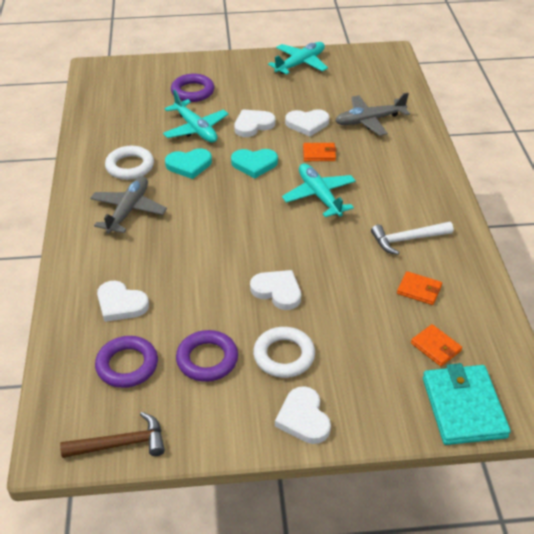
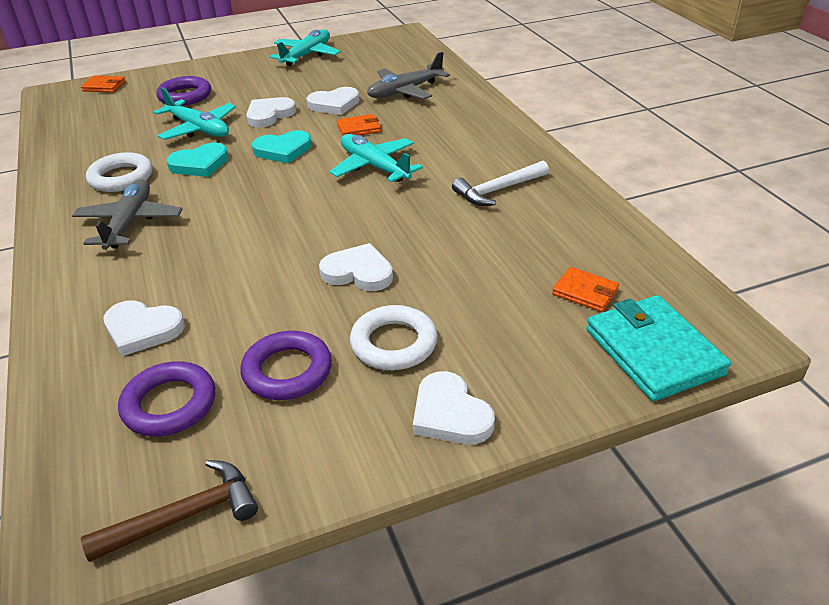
camera: 15 degrees left, 5 degrees down
(419, 290) = (535, 237): orange wallet -> orange wallet (104, 86)

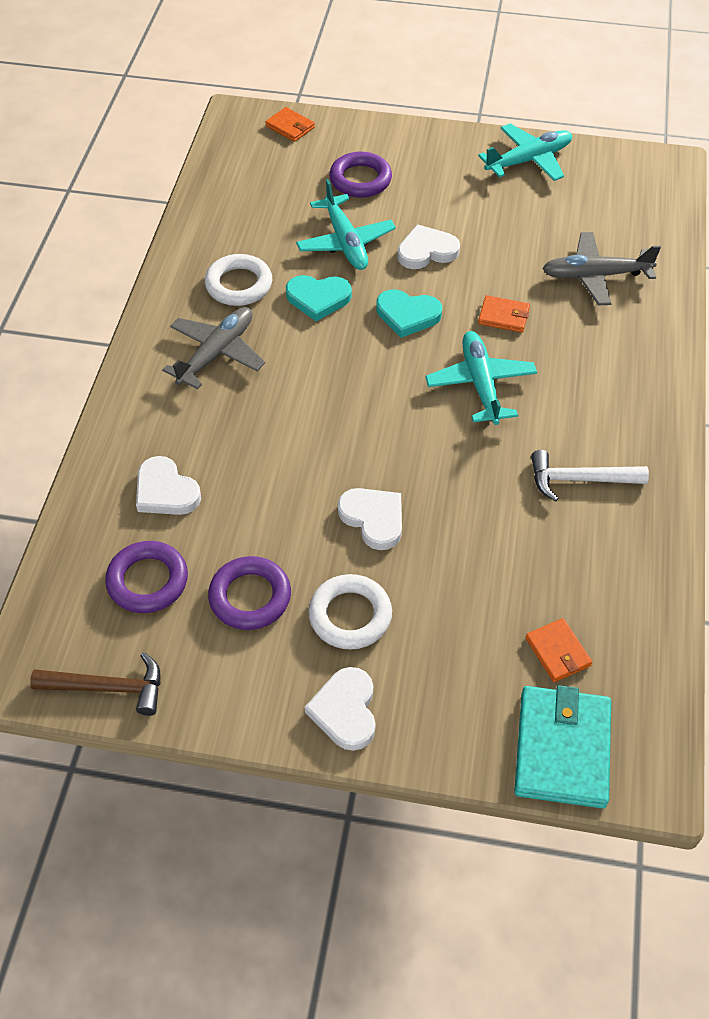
camera: 30 degrees right, 15 degrees up
(334, 104) = (504, 264): white heart -> none

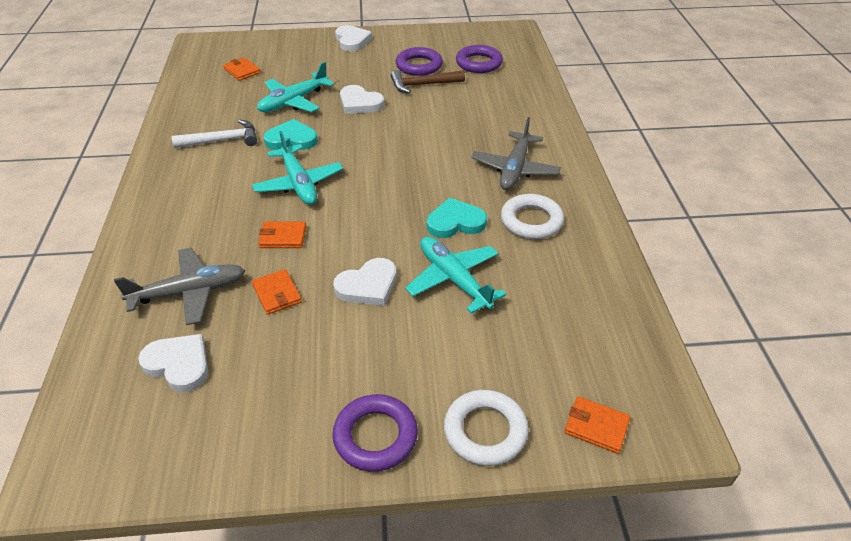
camera: 165 degrees right, 10 degrees down
(108, 688) = (471, 32): brown hammer -> brown hammer (423, 85)
(165, 491) = (496, 96): white heart -> white heart (178, 364)
(350, 615) = (360, 67): white ring -> white ring (485, 431)
(360, 179) = (469, 360): purple ring -> purple ring (375, 436)
(407, 315) = (371, 223): turquoise heart -> turquoise heart (291, 139)
(512, 259) = (277, 294): none -> orange wallet
(528, 160) = (261, 439): turquoise plane -> turquoise plane (294, 101)
(562, 749) = (241, 44): turquoise wallet -> none

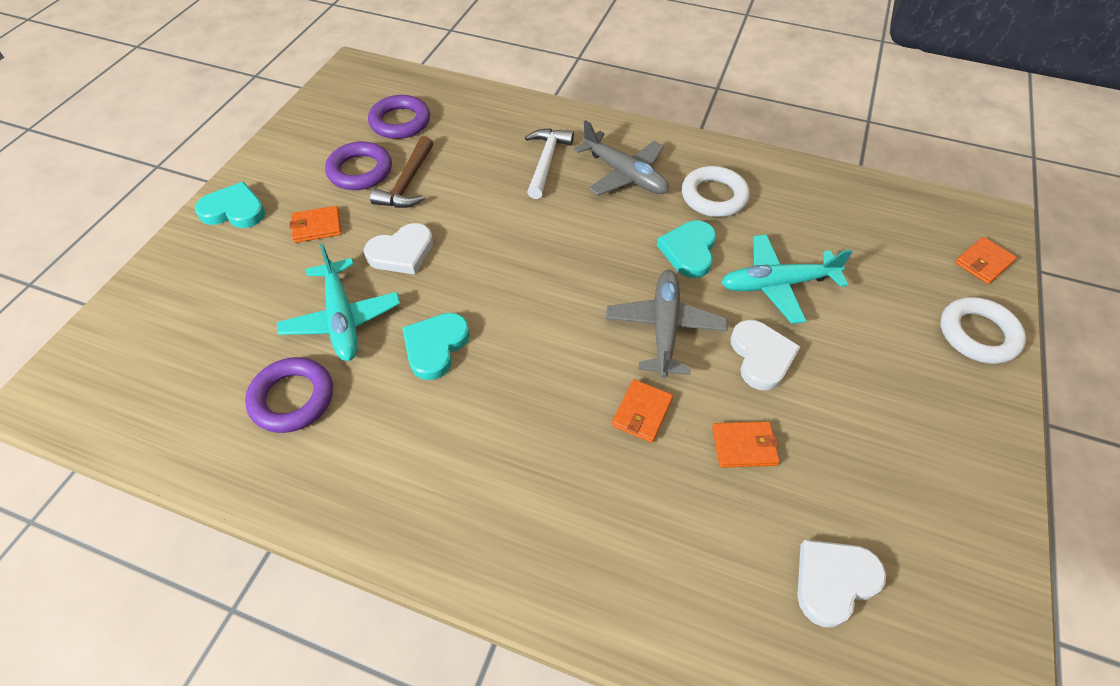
camera: 65 degrees left, 10 degrees up
(189, 292) = (707, 543): grey plane -> grey plane (664, 328)
(222, 140) = (380, 428): white hammer -> white hammer (546, 162)
(242, 71) = (200, 357): orange wallet -> orange wallet (317, 226)
(299, 183) = (540, 366): turquoise plane -> none
(352, 41) = (234, 210): white heart -> turquoise heart
(375, 436) = (972, 417): purple ring -> purple ring (292, 398)

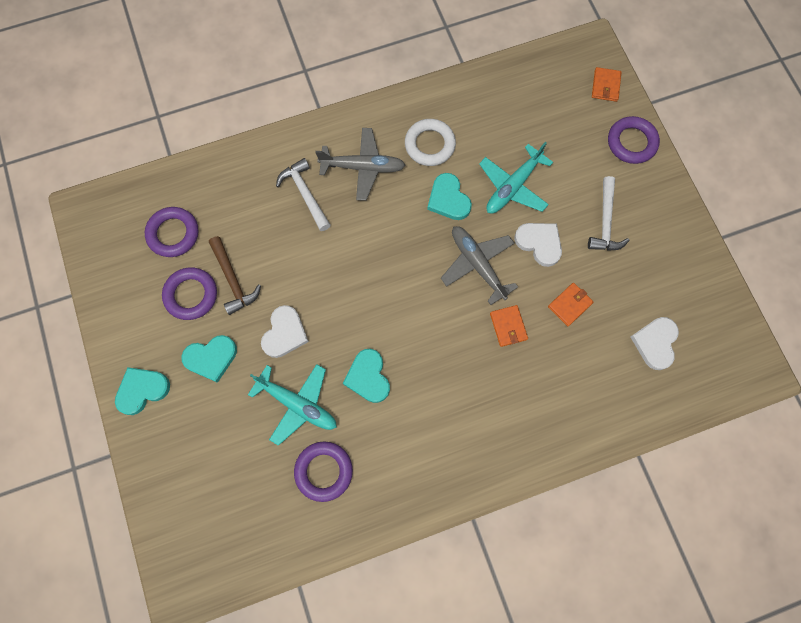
camera: 40 degrees left, 20 degrees up
(317, 226) = (211, 358): orange wallet -> turquoise heart
(872, 391) = (605, 222): none -> white hammer
(978, 334) = (631, 142): white ring -> purple ring

